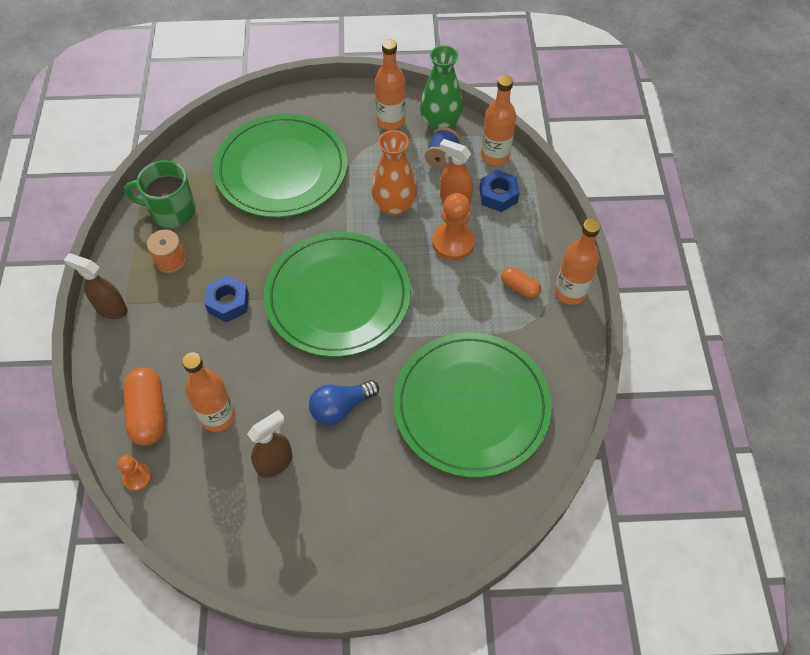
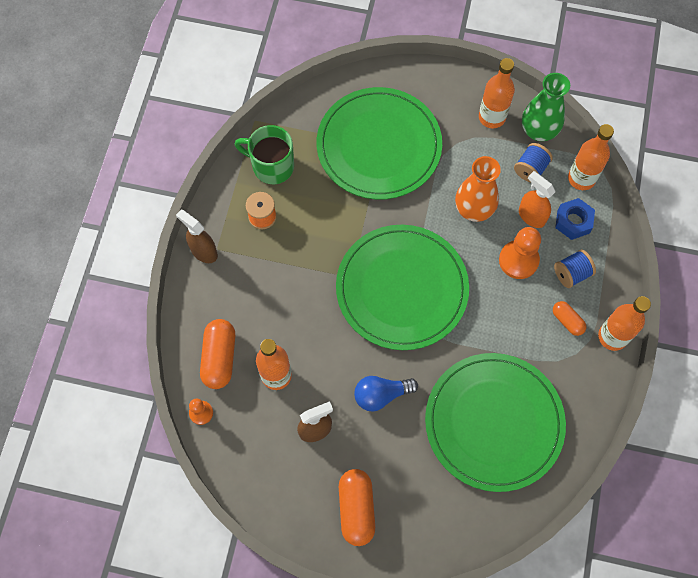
camera: 15 degrees right, 10 degrees up
(228, 303) = (305, 271): blue nut -> none
(341, 537) = (356, 509): none -> orange capsule
(511, 243) = (571, 274): none -> blue spool

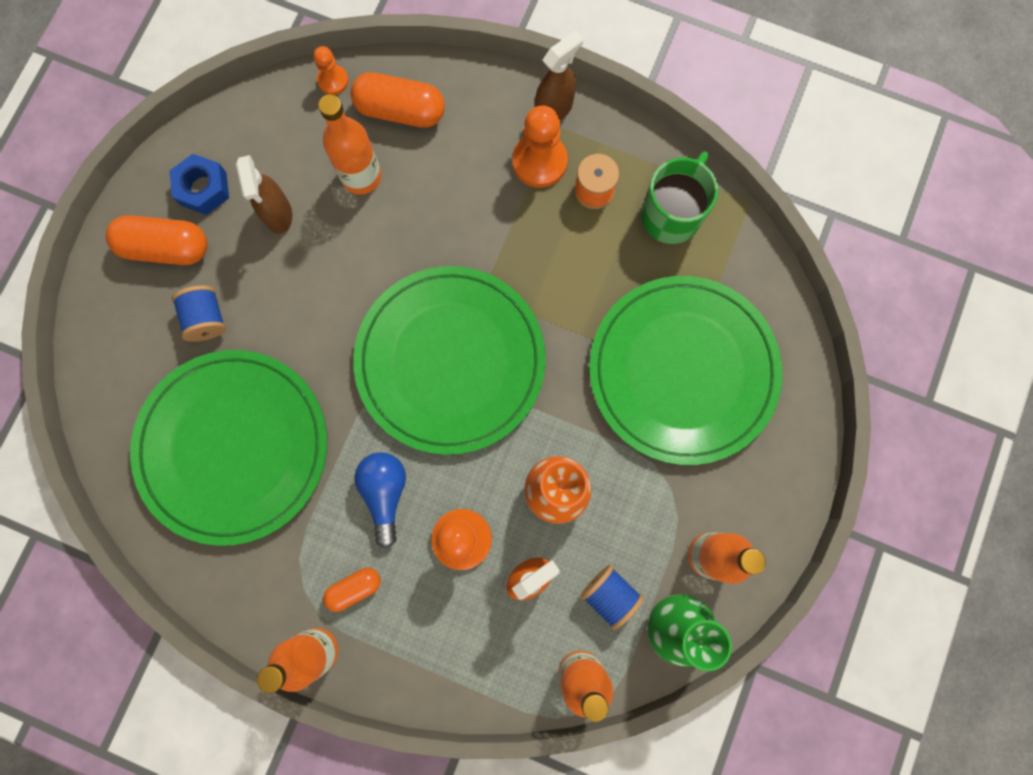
camera: 100 degrees right, 10 degrees up
(246, 255) = (539, 161): none -> orange pawn
(381, 395) = (305, 304): blue light bulb -> blue light bulb (385, 493)
(571, 274) = (425, 614): blue spool -> blue spool (207, 319)
(573, 222) = (509, 640): blue nut -> blue nut (203, 188)

